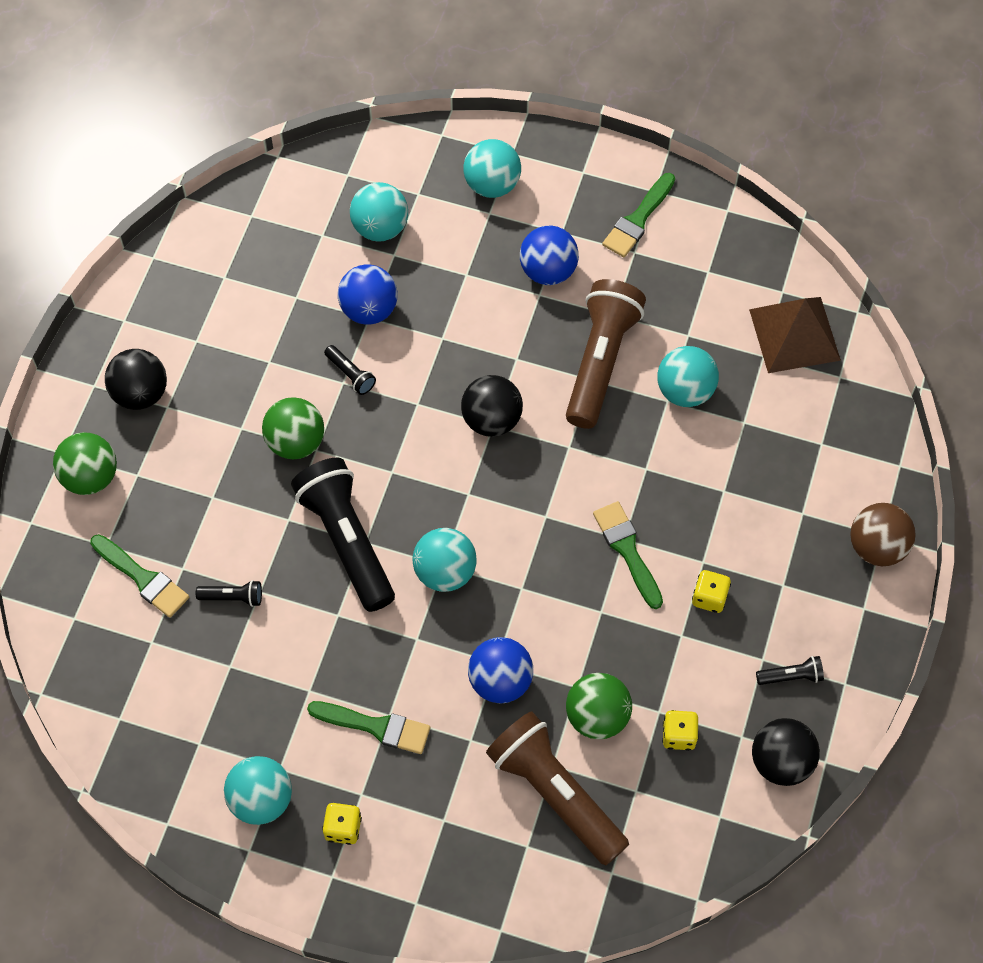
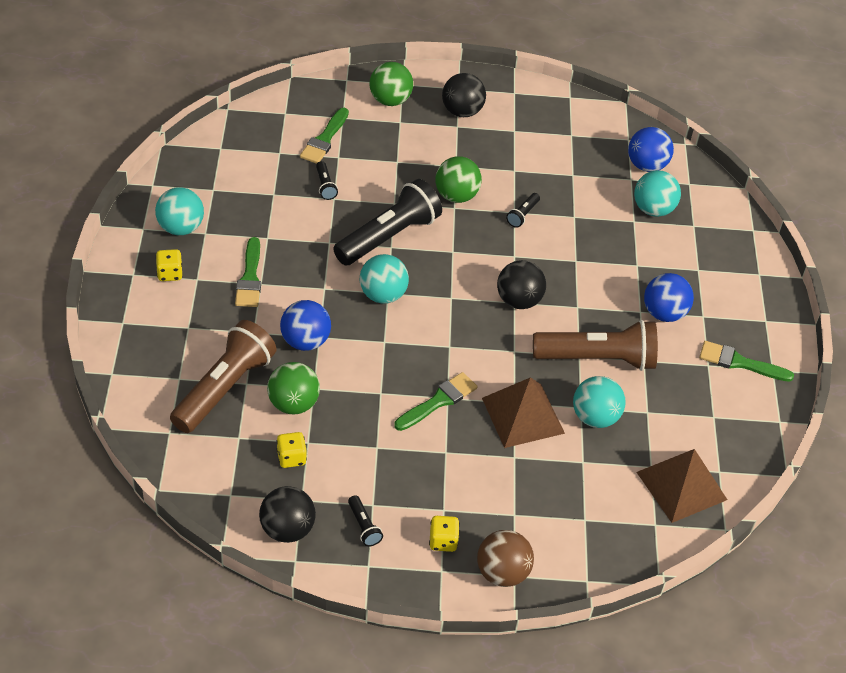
camera: 70 degrees right, 15 degrees down
(369, 309) = (581, 215): blue ball -> blue ball (646, 165)
(492, 185) = (724, 267): turquoise ball -> none
(667, 465) = (523, 415): none -> brown pyramid
(709, 597) = (415, 461): yellow dice -> yellow dice (443, 541)

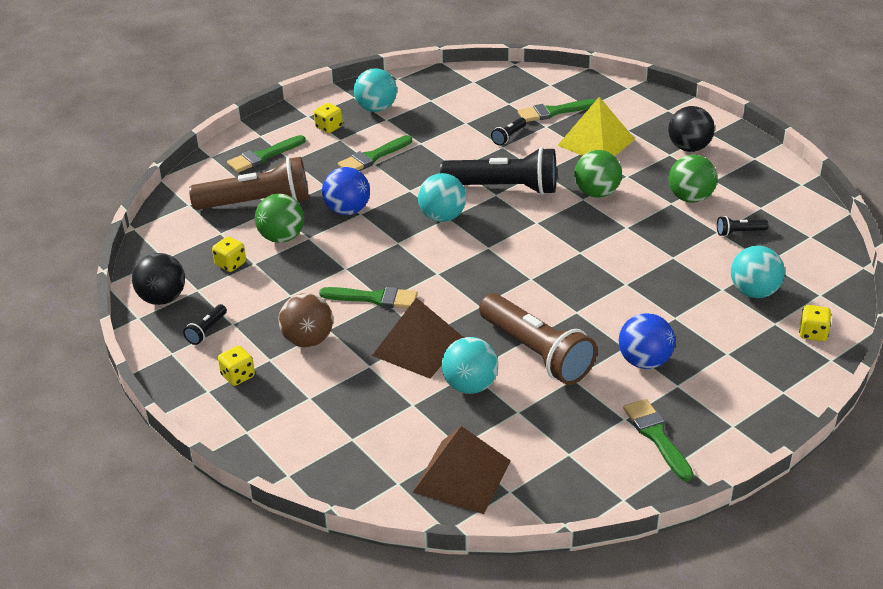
camera: 55 degrees right, 10 degrees down
(158, 341) = (263, 156): none -> green brush
(390, 100) = (641, 114): green ball -> green ball (690, 198)
(394, 148) = (596, 142): none -> yellow pyramid
(502, 573) = (242, 423): brown ball -> brown ball (308, 340)
(518, 300) = (536, 279): black ball -> none
(523, 215) = (630, 232): black flashlight -> black flashlight (739, 232)
(646, 165) = (798, 261): blue ball -> none
(721, 217) = (813, 333): none -> yellow dice

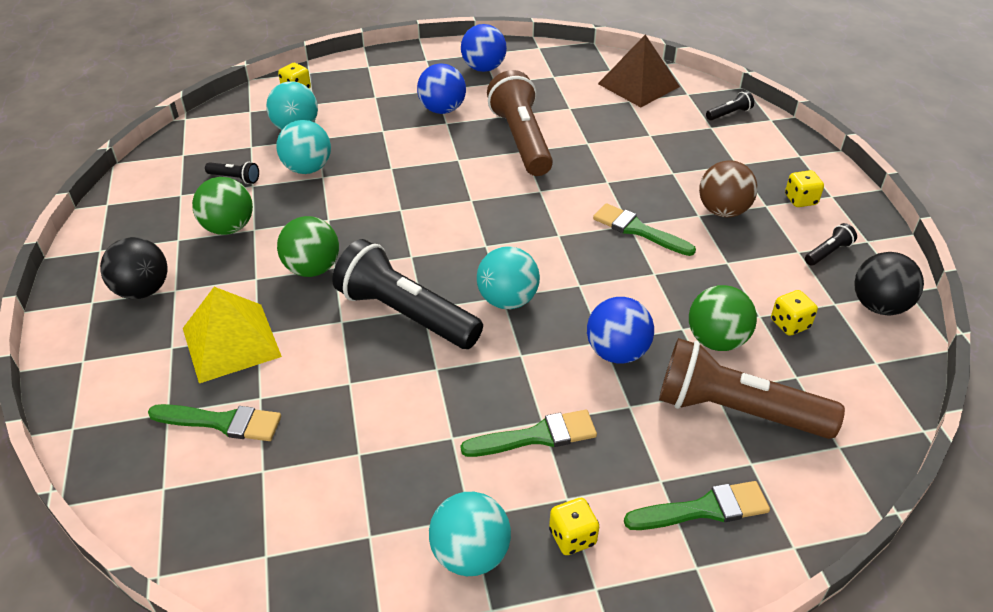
camera: 155 degrees left, 5 degrees up
(418, 347) = (620, 174): brown pyramid -> none
(470, 385) = (594, 134): turquoise ball -> turquoise ball (307, 169)
(508, 136) = (325, 398): black flashlight -> black flashlight (729, 114)
(656, 436) = (483, 68): green brush -> blue ball

